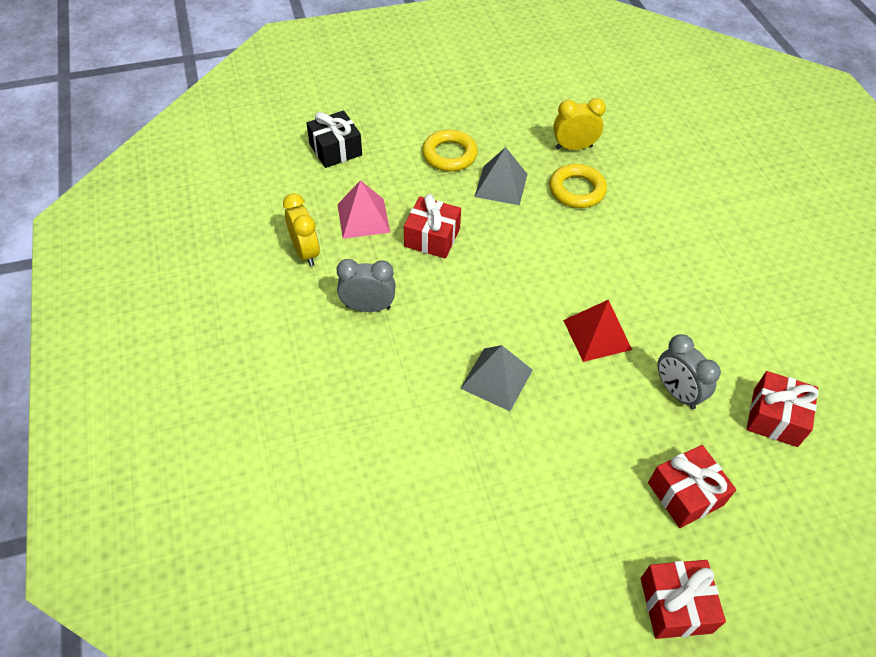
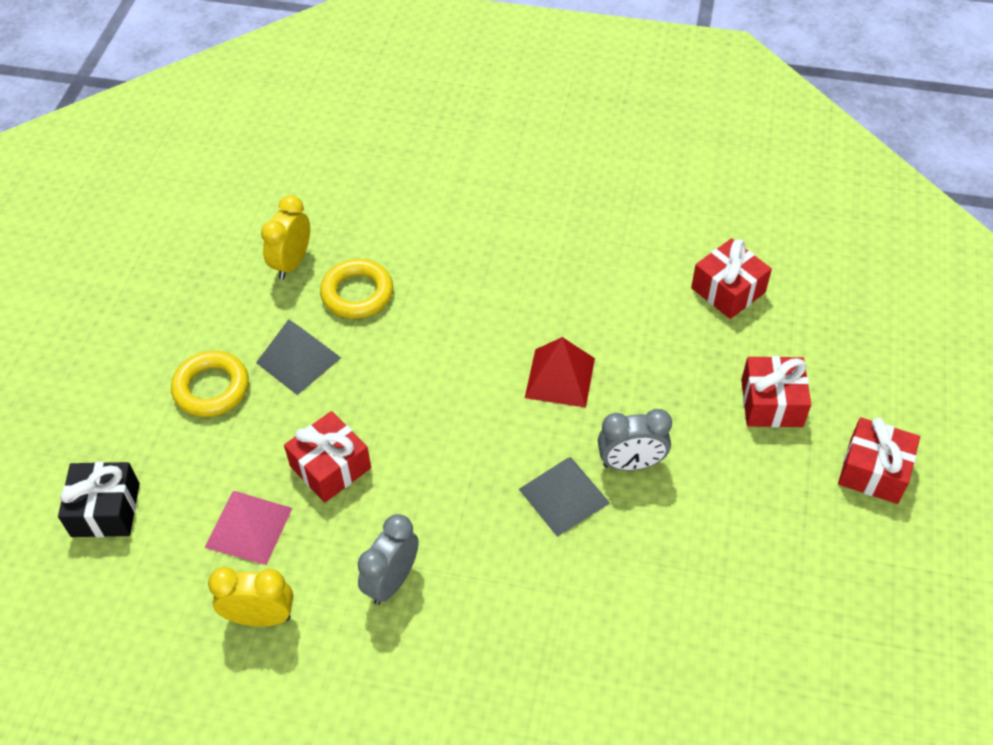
camera: 60 degrees left, 0 degrees up
(677, 392) = (663, 349): grey clock -> grey clock (631, 463)

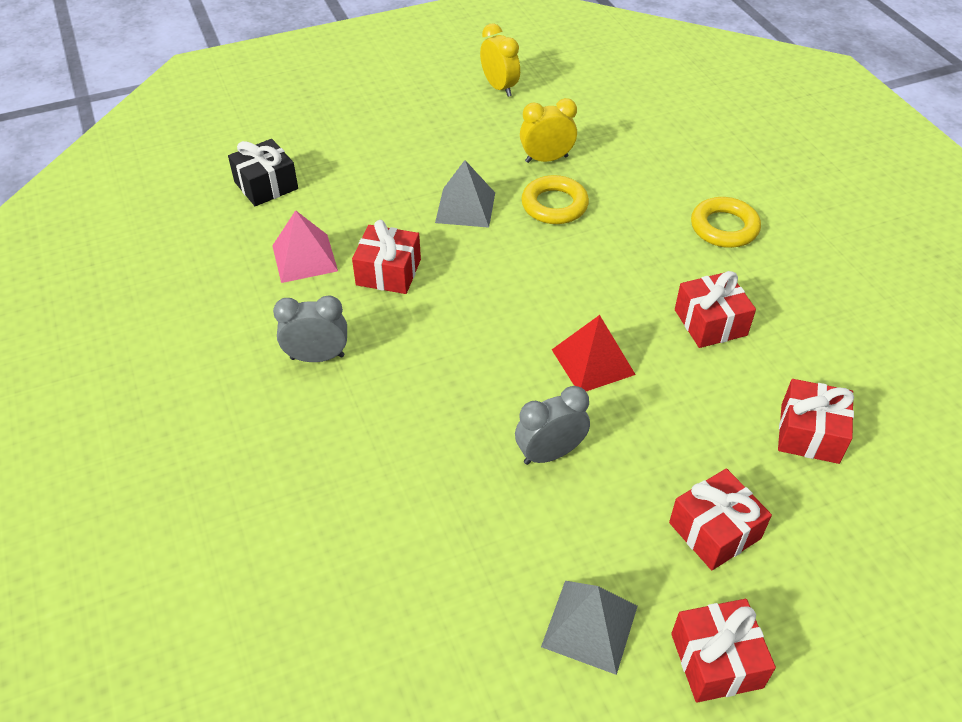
camera: 55 degrees right, 5 degrees down
(211, 388) = (402, 179): yellow ring -> yellow ring (724, 227)
(260, 617) = (237, 302): yellow clock -> yellow clock (499, 87)
(564, 495) = (478, 423): grey pyramid -> grey pyramid (590, 626)
(580, 276) = (710, 322): none -> red gift
(631, 463) = (550, 453): grey clock -> grey clock turned 105 degrees clockwise

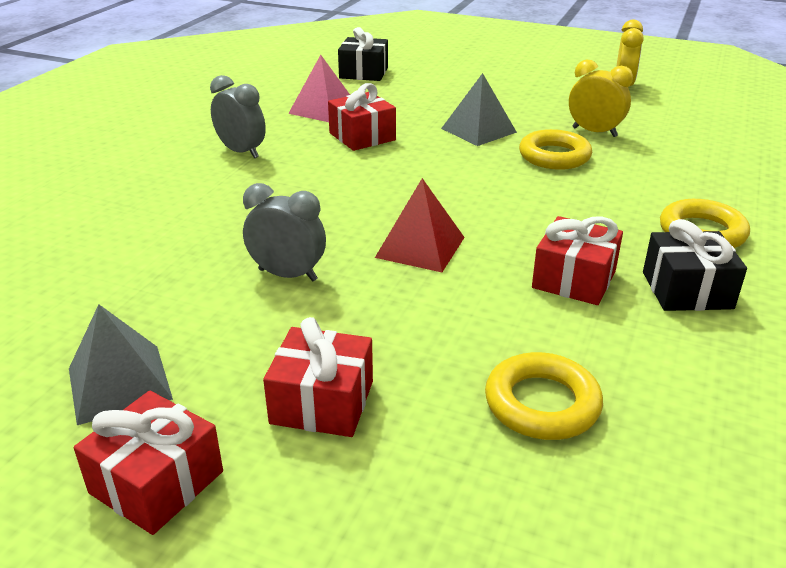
camera: 45 degrees right, 15 degrees down
(772, 287) = (687, 290): none -> black gift
(810, 433) = (542, 403): red gift -> yellow ring

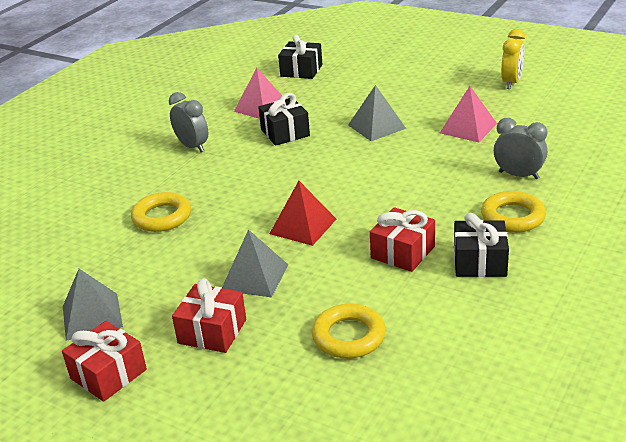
camera: 10 degrees right, 0 degrees up
(288, 275) = (207, 246): grey clock -> grey clock (518, 175)
(362, 136) = (285, 133): red gift -> black gift
(369, 317) = (255, 277): none -> grey pyramid
(554, 156) = (427, 150): yellow ring -> yellow ring (162, 217)
(594, 132) = (468, 128): yellow clock -> pink pyramid

